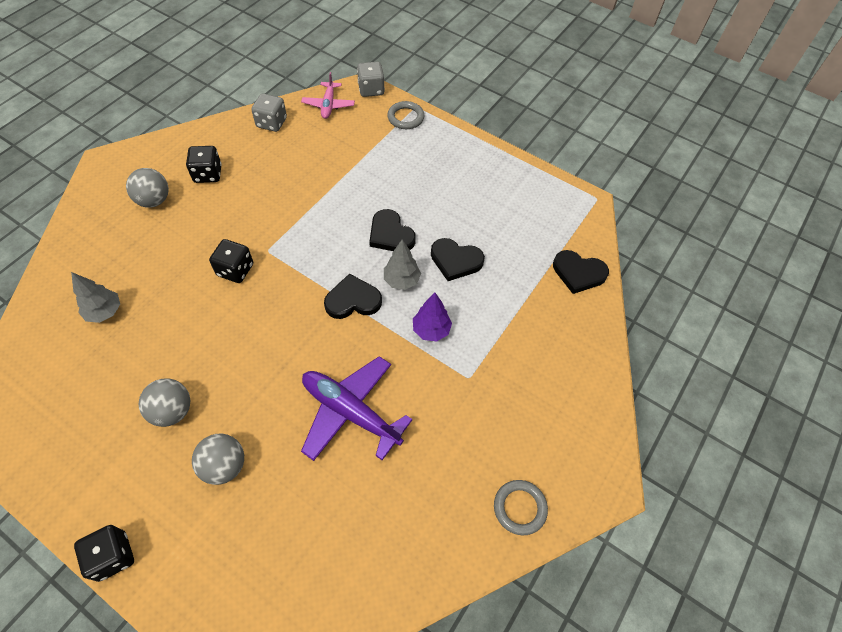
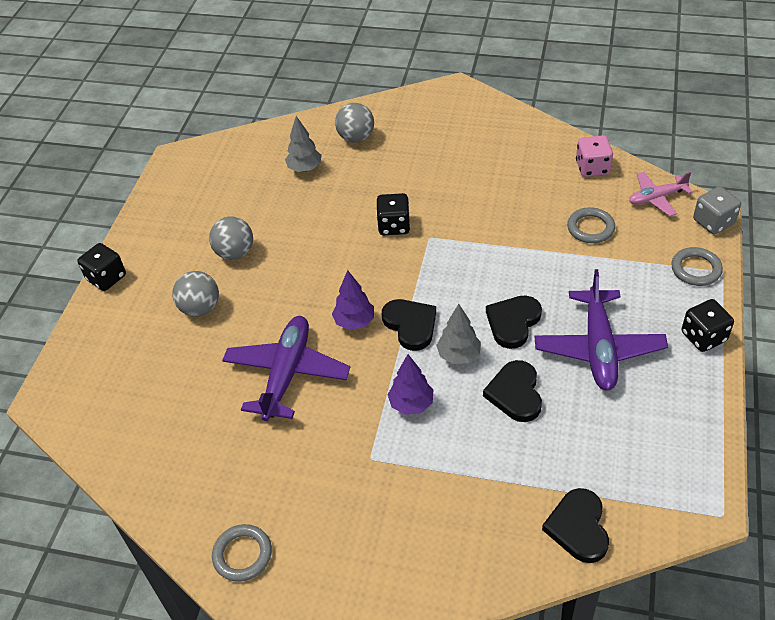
camera: 75 degrees right, 10 degrees down
(154, 200) = (435, 138): grey ball -> grey ball (356, 138)
(208, 174) = (490, 156): black dice -> black dice (703, 337)
(271, 123) = (592, 168): grey dice -> pink dice
(324, 339) = (354, 322): none -> purple tree
(330, 151) = (590, 228): none -> grey ring
(441, 197) = (598, 348): none -> purple plane

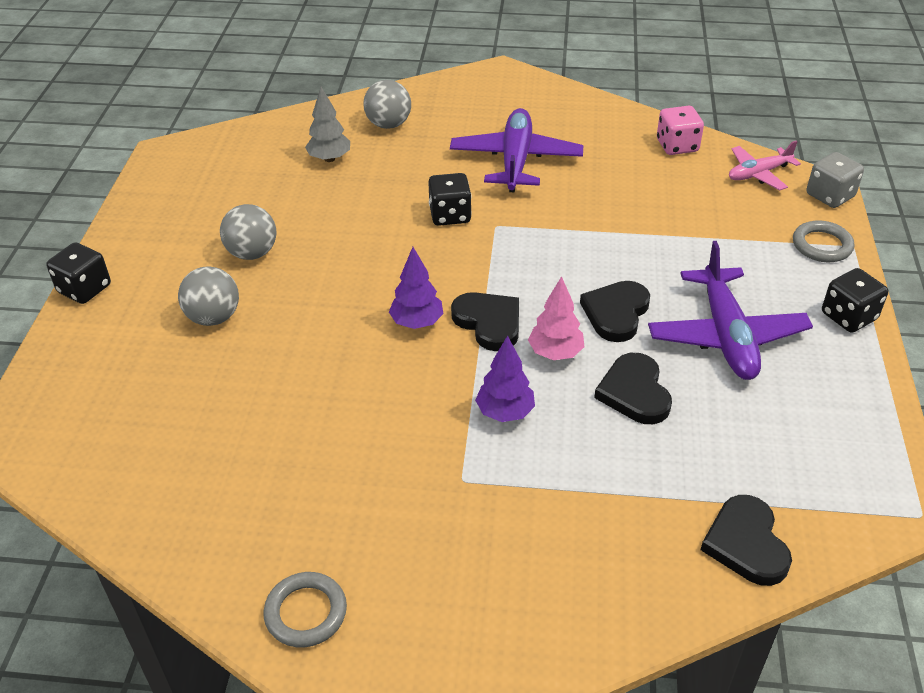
camera: 10 degrees left, 5 degrees down
(287, 374) = (337, 387): purple plane -> purple plane (516, 160)
(459, 355) = (555, 353): grey tree -> pink tree
(590, 228) = (688, 208): grey ring -> none

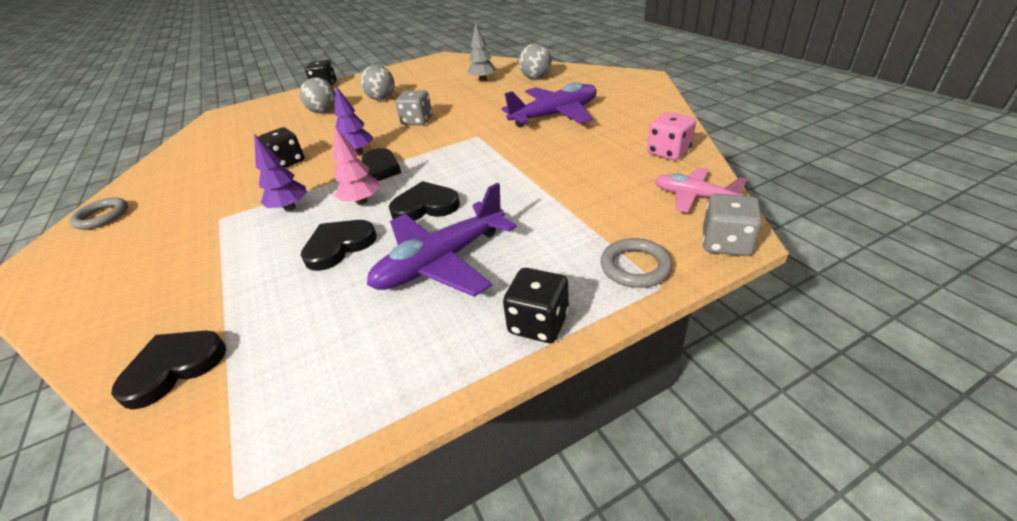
camera: 60 degrees right, 5 degrees down
(385, 250) = (417, 121): none -> grey dice
(450, 215) = (471, 122): black dice -> black dice (287, 162)

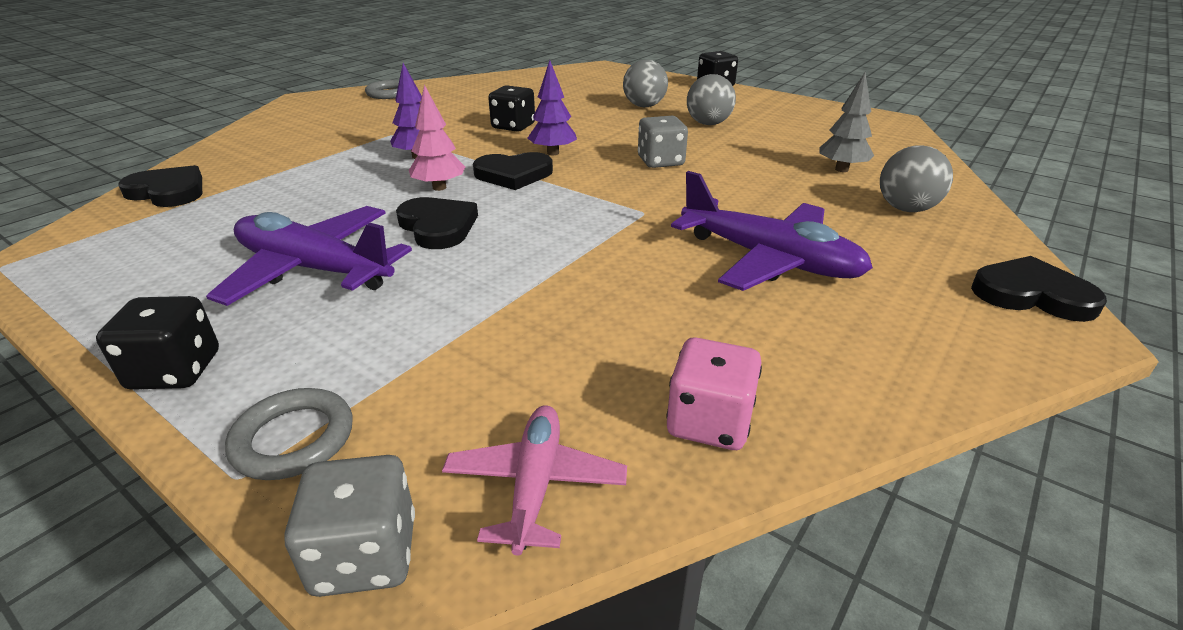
camera: 60 degrees right, 5 degrees down
(339, 246) = (346, 202): black heart -> black heart (1031, 294)

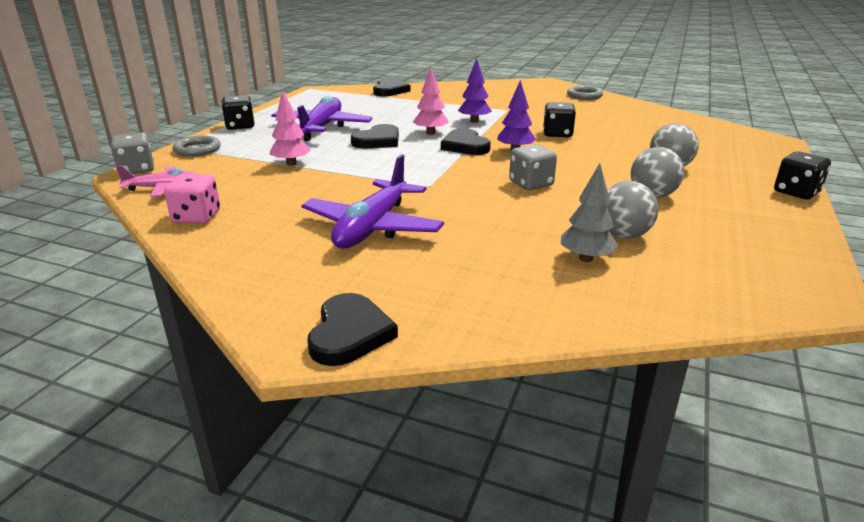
camera: 75 degrees right, 5 degrees down
(489, 310) = (291, 163): none -> pink tree
(906, 209) = (504, 287): grey ball -> grey ball (623, 235)

